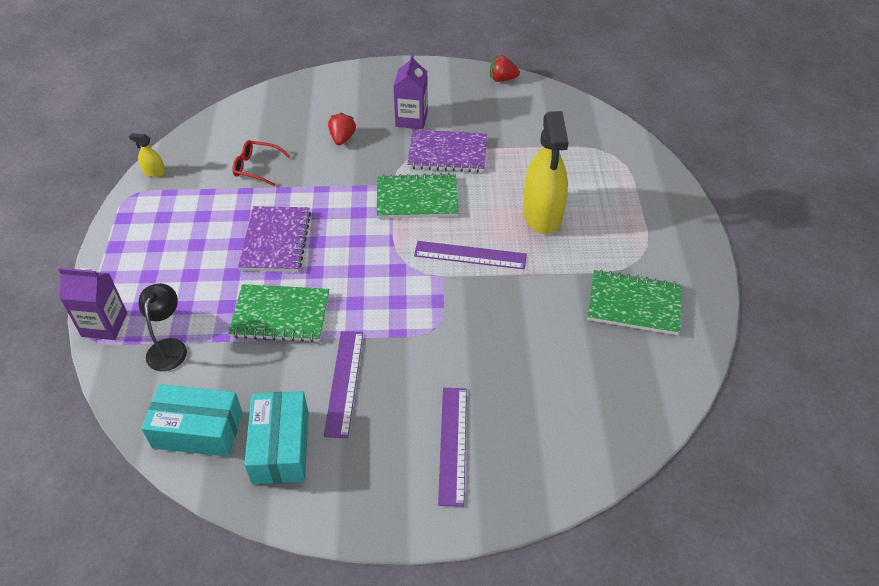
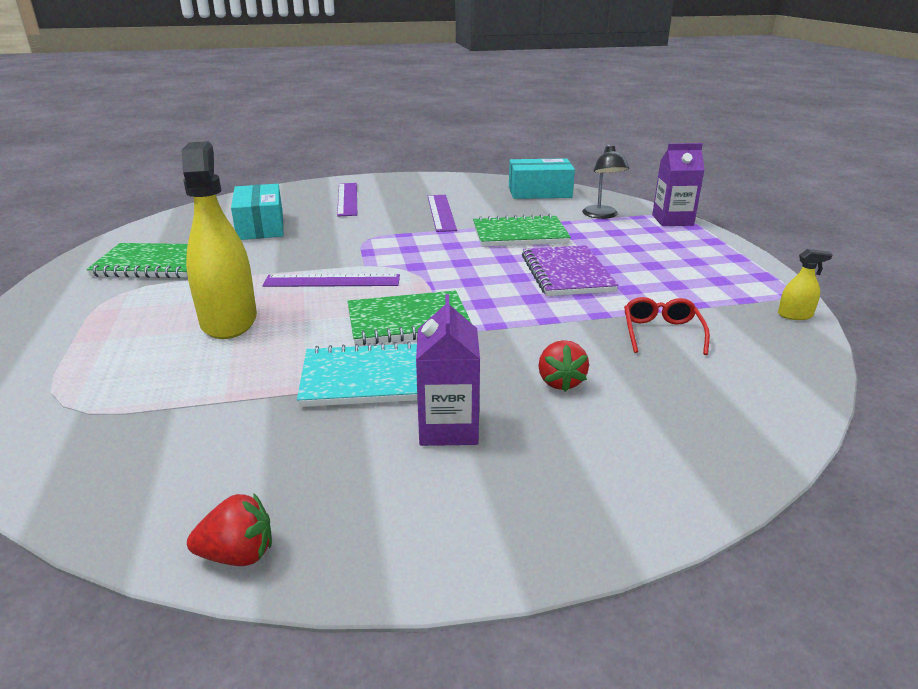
camera: 170 degrees right, 20 degrees down
(256, 167) = (661, 333): red glasses -> red glasses turned 90 degrees counterclockwise
(280, 447) = (475, 191): turquoise box -> turquoise box (261, 226)
(447, 153) = (370, 378): purple notebook -> turquoise notebook

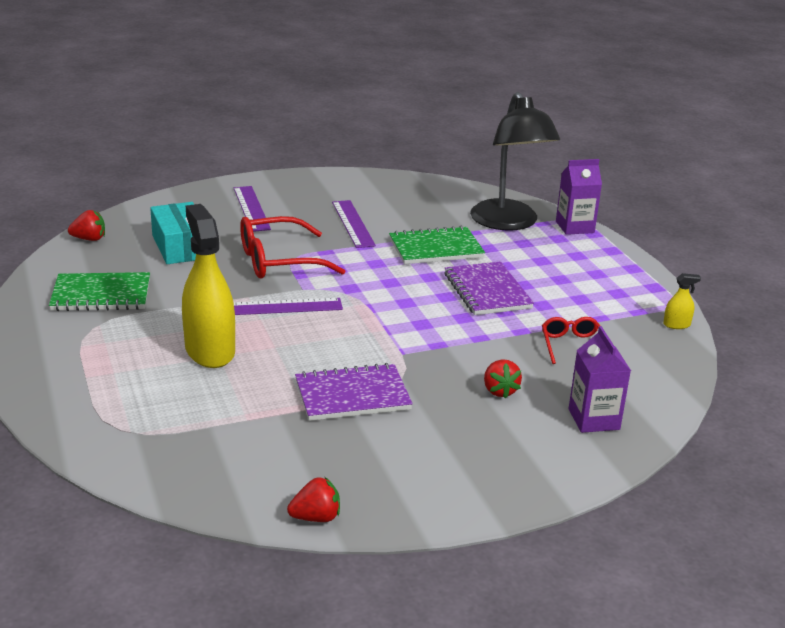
camera: 10 degrees left, 0 degrees up
(178, 218) = (89, 239): none -> red strawberry
(351, 240) = (278, 261): none -> red glasses
(370, 378) = (352, 395): turquoise notebook -> purple notebook
(408, 321) = (364, 344): green notebook -> none
(448, 427) = (425, 430): purple carton -> purple carton (594, 419)
(539, 192) = (443, 194): turquoise box -> none
(602, 215) = (508, 223): black lamp -> black lamp, size x1.98

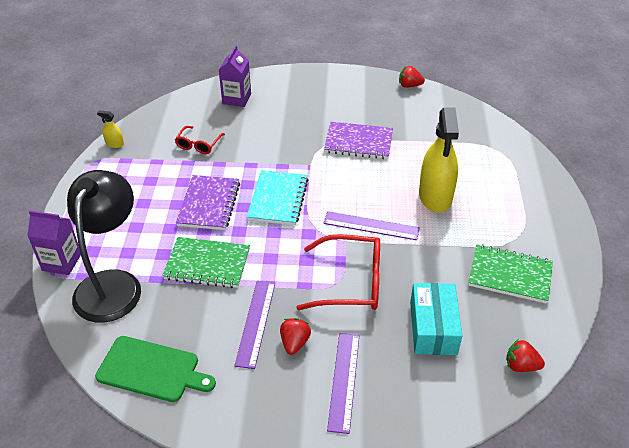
camera: 155 degrees left, 15 degrees up
(411, 310) = (278, 199): none -> turquoise notebook
(415, 190) = (151, 370): none -> green cutting board
(499, 391) = (271, 126): red strawberry -> red strawberry (294, 343)

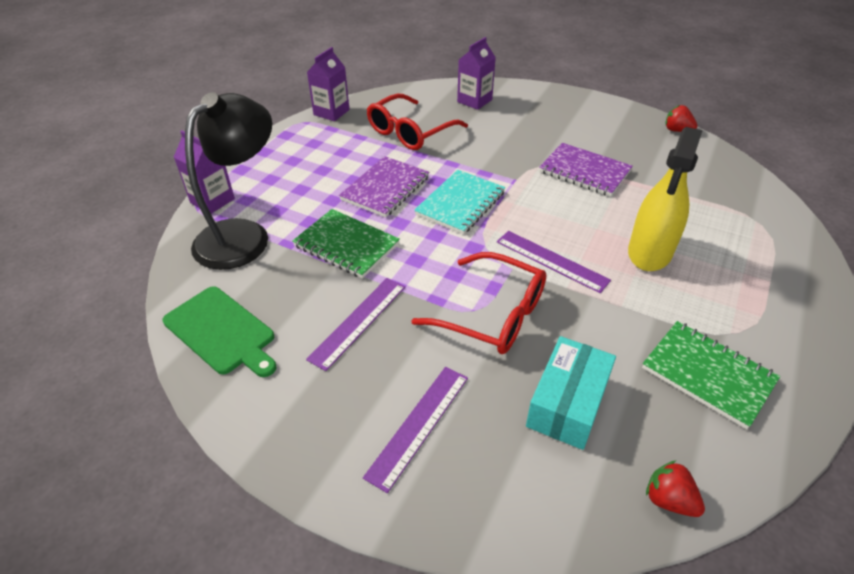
camera: 25 degrees right, 0 degrees up
(114, 144) = (331, 112): yellow spray bottle -> purple carton
(198, 145) = (410, 132): red glasses -> red glasses, size x1.79
(294, 343) = (387, 359): red strawberry -> none

